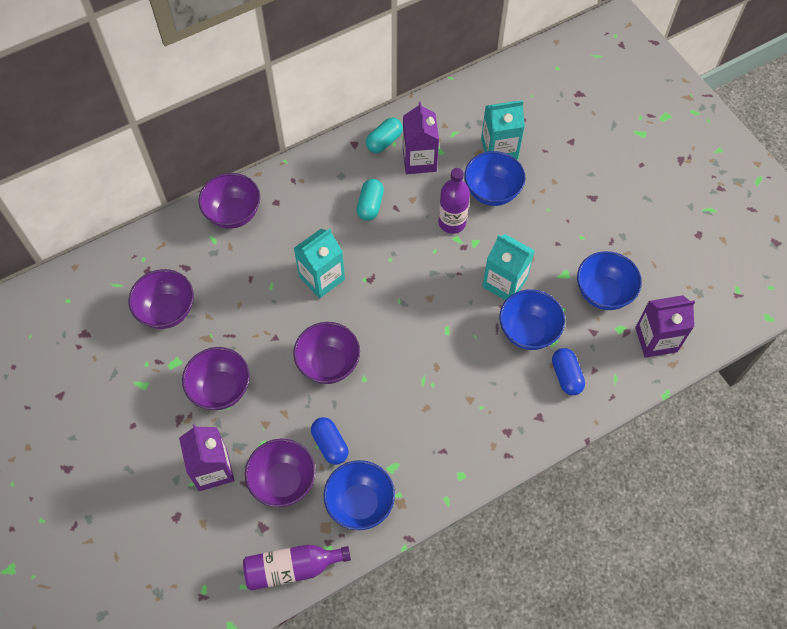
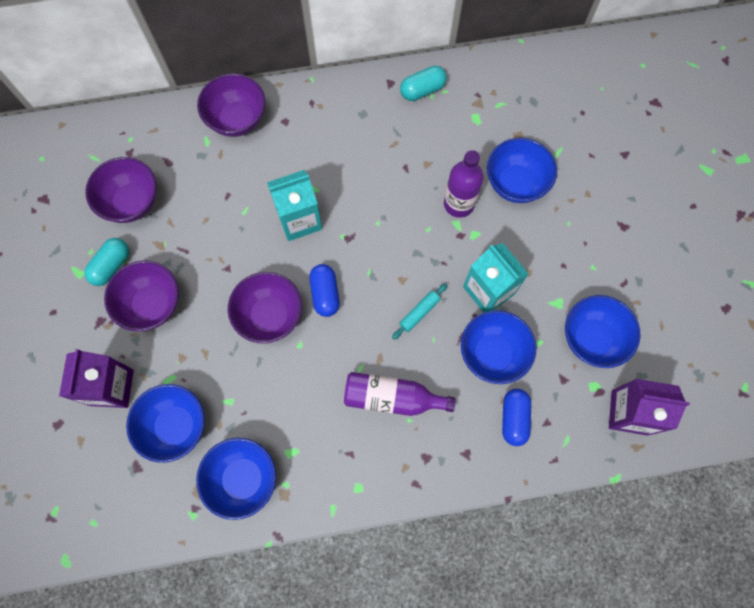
camera: 20 degrees right, 10 degrees up
(283, 481) = (175, 426): purple bowl -> blue bowl
(292, 568) = (148, 522): purple bottle -> purple bottle (392, 398)
(330, 444) = (237, 404): blue capsule -> blue capsule (325, 294)
(370, 205) = (380, 156): turquoise capsule -> turquoise capsule (111, 266)
(419, 160) = (451, 123): purple carton -> none
(454, 319) = (419, 313): none -> turquoise rolling pin
(499, 149) = (542, 137): turquoise carton -> none

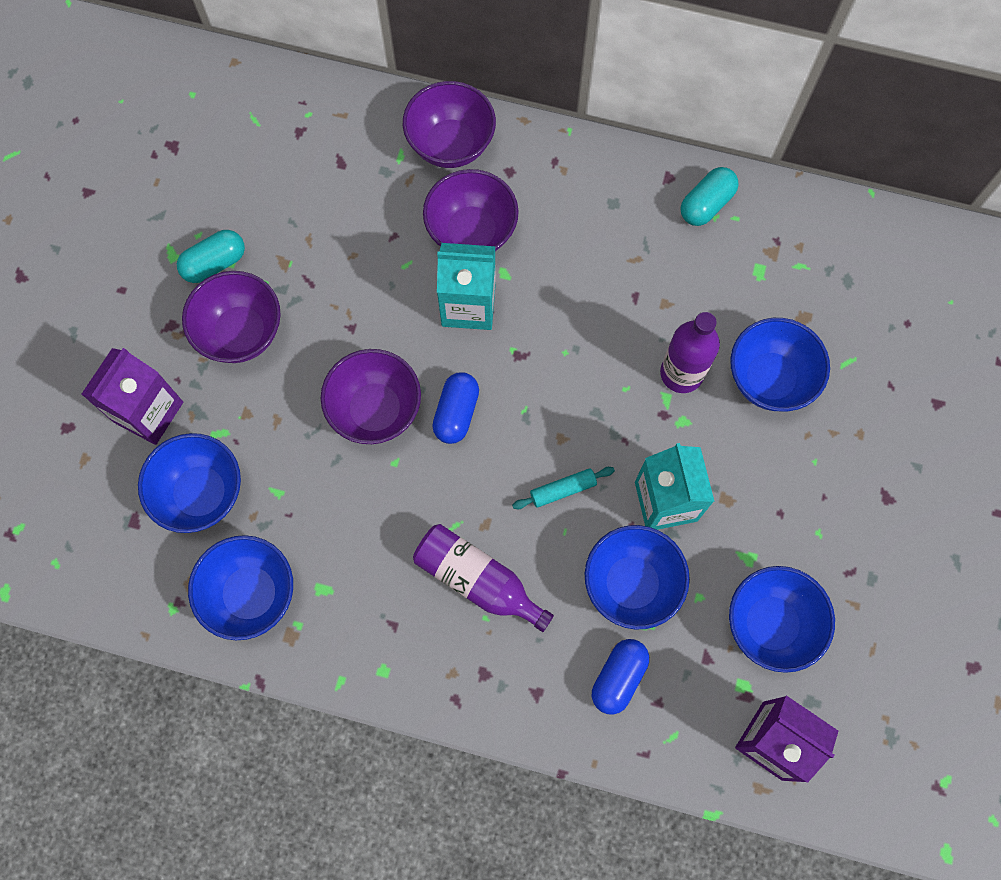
camera: 25 degrees right, 0 degrees up
(132, 202) = (274, 195): purple bowl -> purple bowl (471, 232)
(422, 90) = (706, 204): turquoise capsule -> turquoise capsule turned 45 degrees counterclockwise

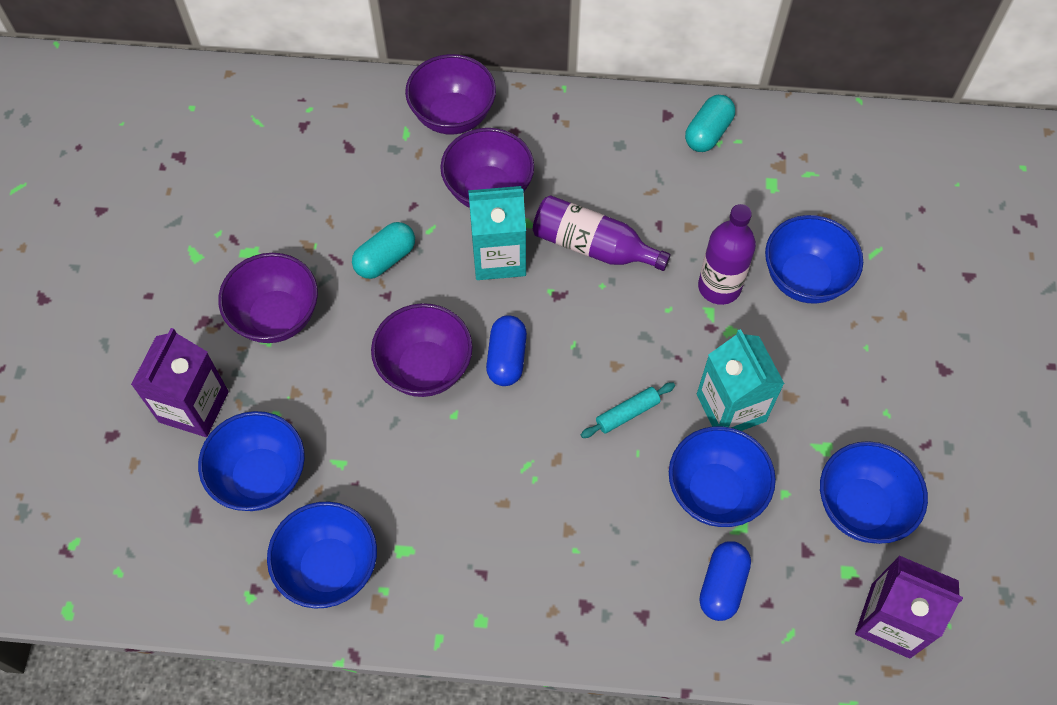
camera: 10 degrees left, 10 degrees down
(215, 263) = (239, 257): turquoise capsule -> turquoise capsule (385, 259)
(477, 580) = (560, 514): purple bottle -> purple bottle (593, 246)

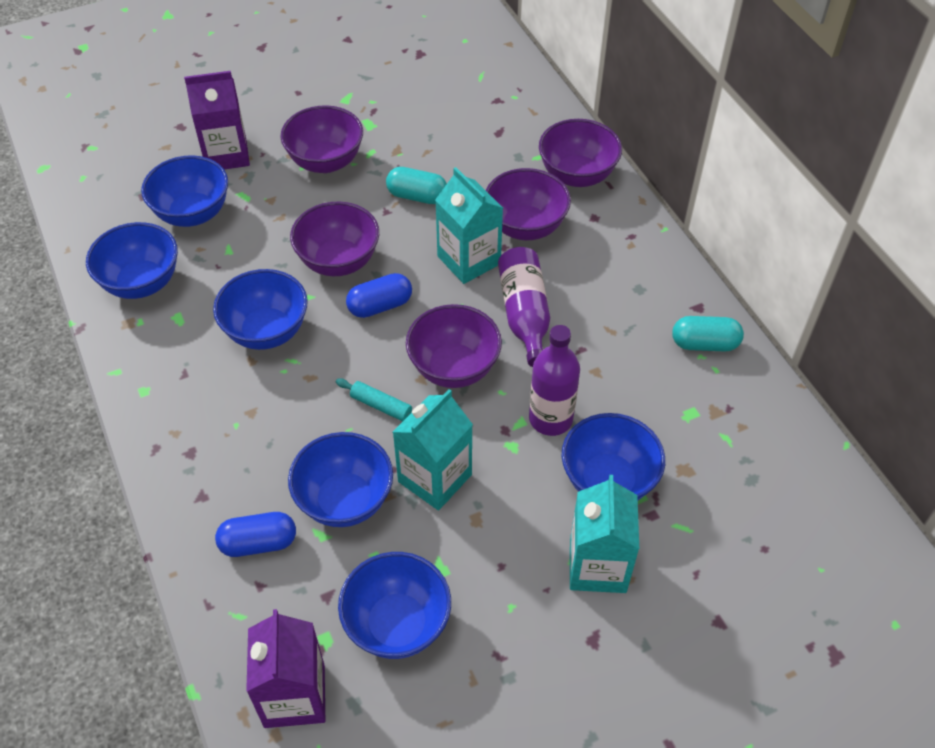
camera: 60 degrees right, 10 degrees down
(475, 473) = (266, 331): none -> blue bowl
(619, 333) = (454, 368): none -> purple bowl
(880, 330) = (597, 566): none -> turquoise carton

